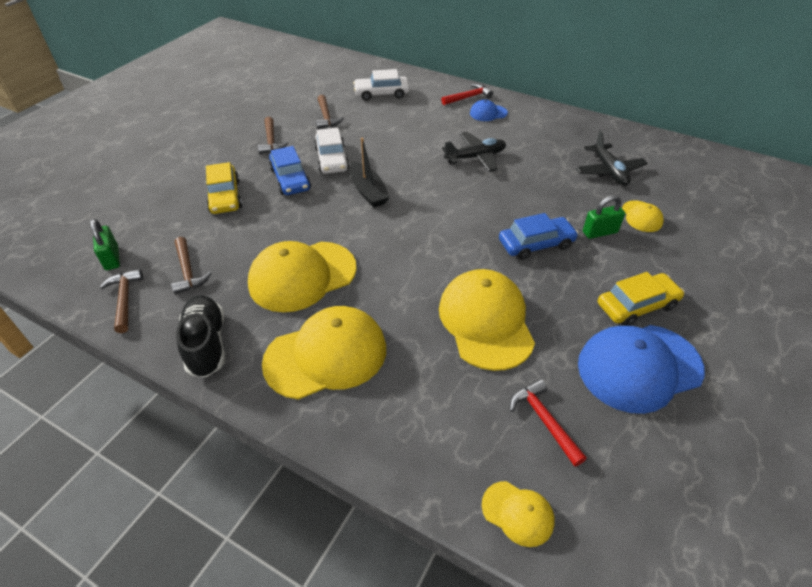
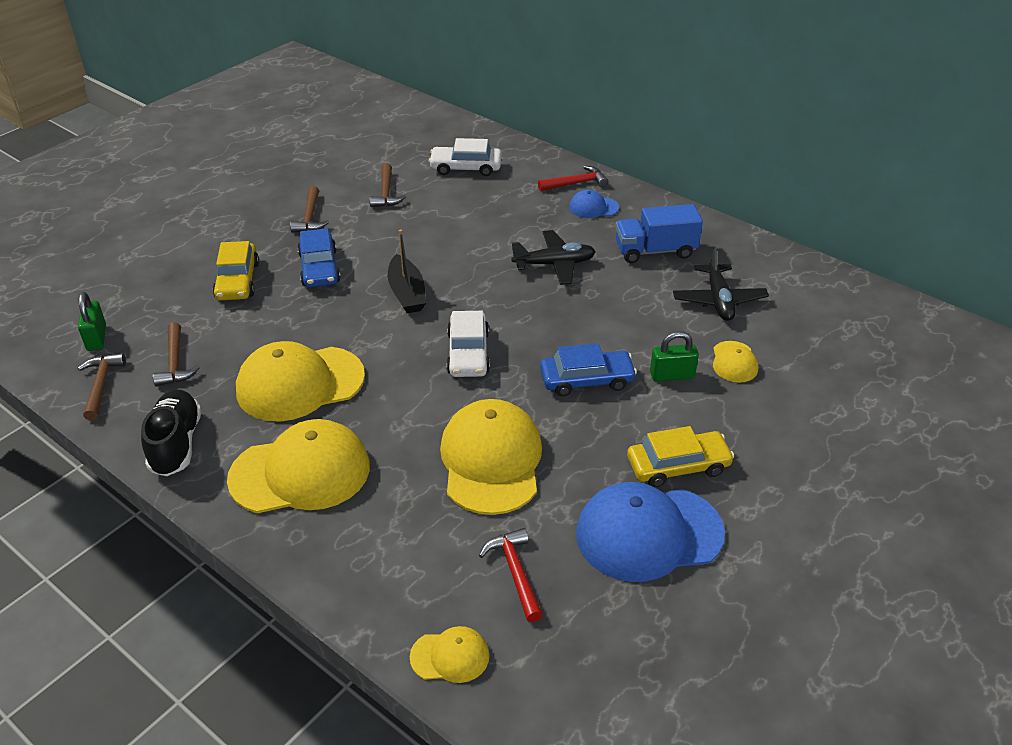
camera: 10 degrees right, 5 degrees down
(332, 159) = (376, 248): white car -> white car (468, 353)
(517, 513) = (450, 656): yellow cap -> yellow cap turned 45 degrees counterclockwise
(546, 140) = (655, 251): none -> blue truck

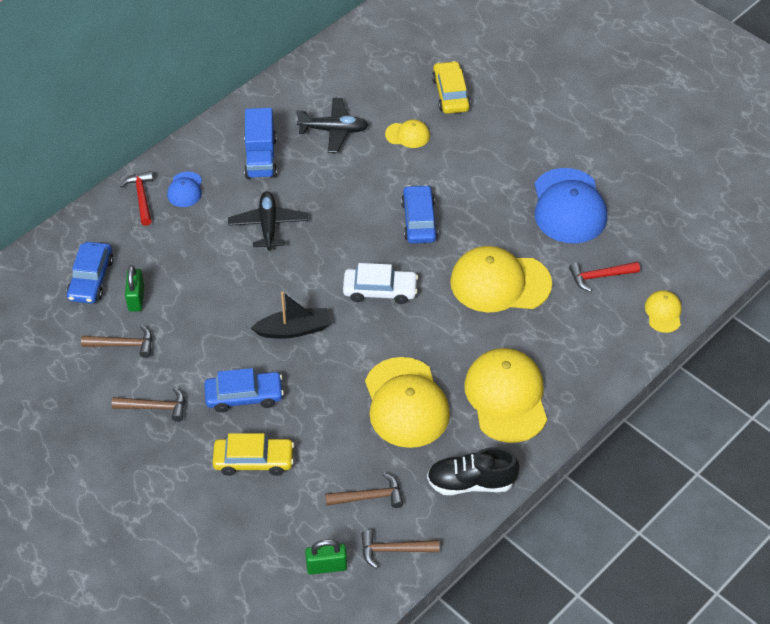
camera: 85 degrees left, 10 degrees up
(466, 168) = (91, 279): white car -> blue car
(672, 375) = (418, 171): green padlock -> green padlock (136, 298)
(678, 466) = (510, 183): yellow car -> yellow car (450, 94)

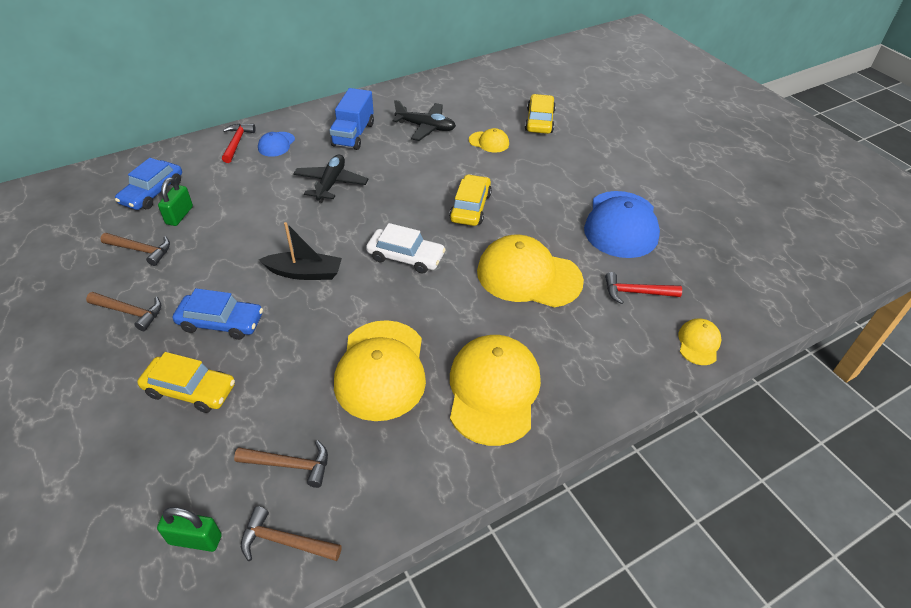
camera: 15 degrees right, 5 degrees down
(419, 220) = (470, 207): blue car -> yellow car
(471, 483) = (414, 480): black shoe -> none

